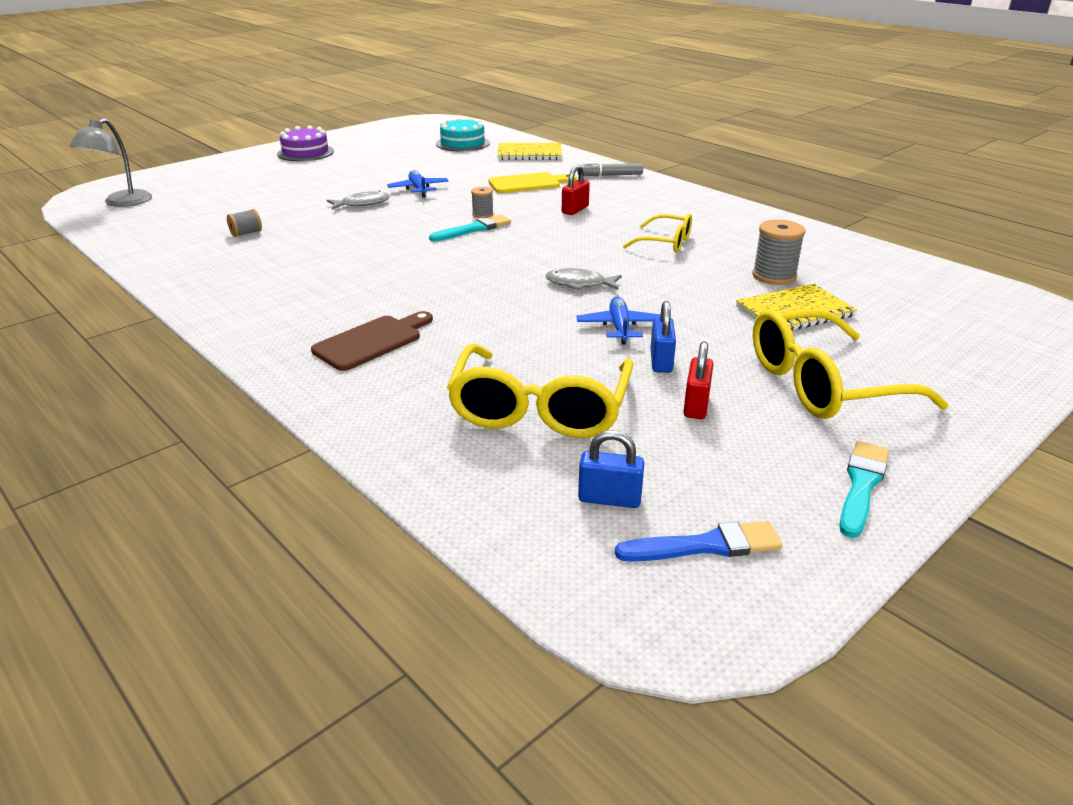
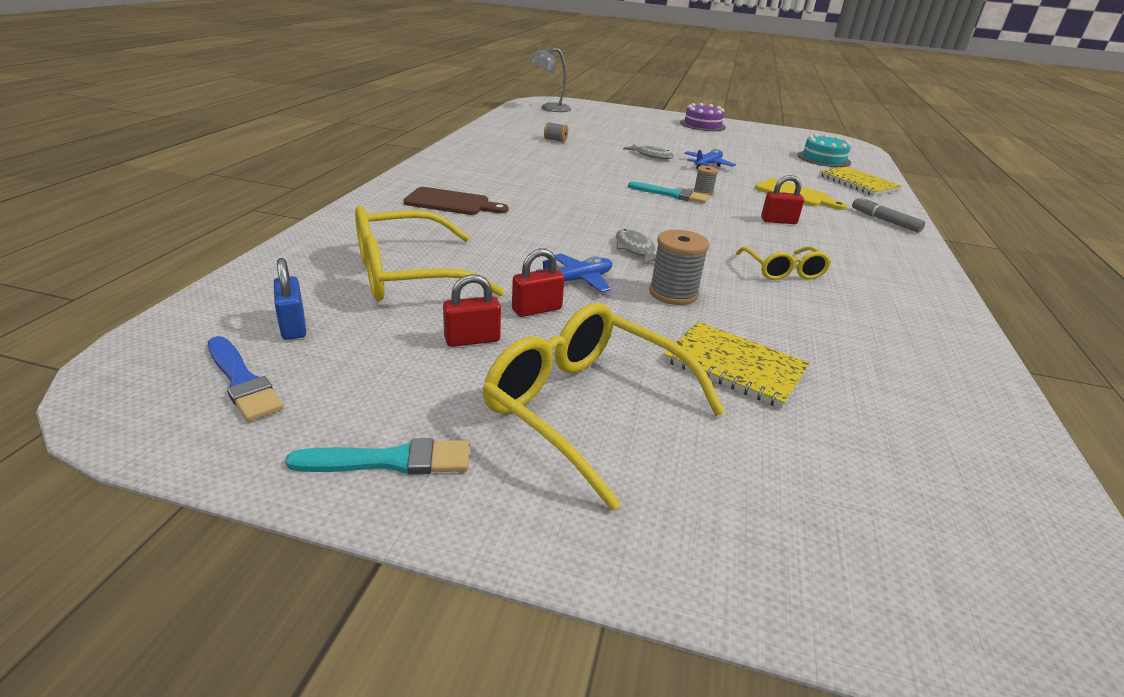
camera: 55 degrees right, 0 degrees up
(661, 361) = (537, 309): blue padlock -> red padlock
(774, 276) = (804, 341): grey spool -> grey spool (673, 293)

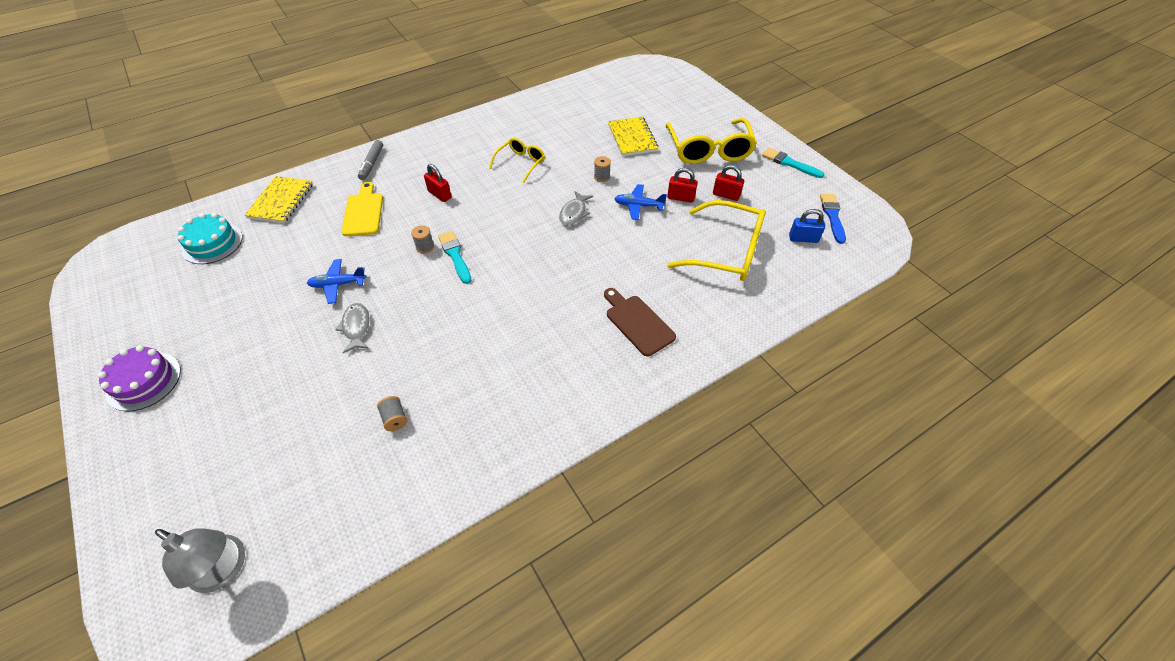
camera: 135 degrees left, 20 degrees up
(293, 326) = (803, 238): blue padlock -> blue padlock turned 75 degrees clockwise
(673, 293) = (602, 177): grey spool -> grey spool, size x0.58

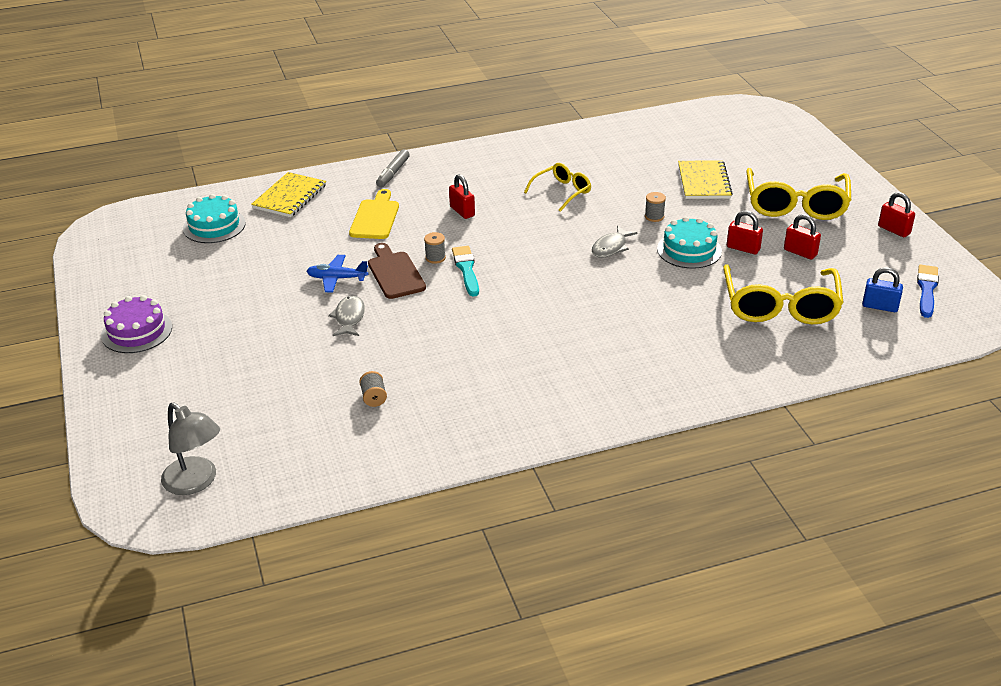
camera: 15 degrees right, 15 degrees down
(637, 322) = (652, 356): brown cutting board -> brown cutting board (395, 273)
(638, 206) = (689, 250): blue plane -> turquoise cake
(727, 251) = (780, 306): yellow glasses -> yellow glasses turned 60 degrees clockwise
(789, 163) = (894, 230): turquoise brush -> red padlock

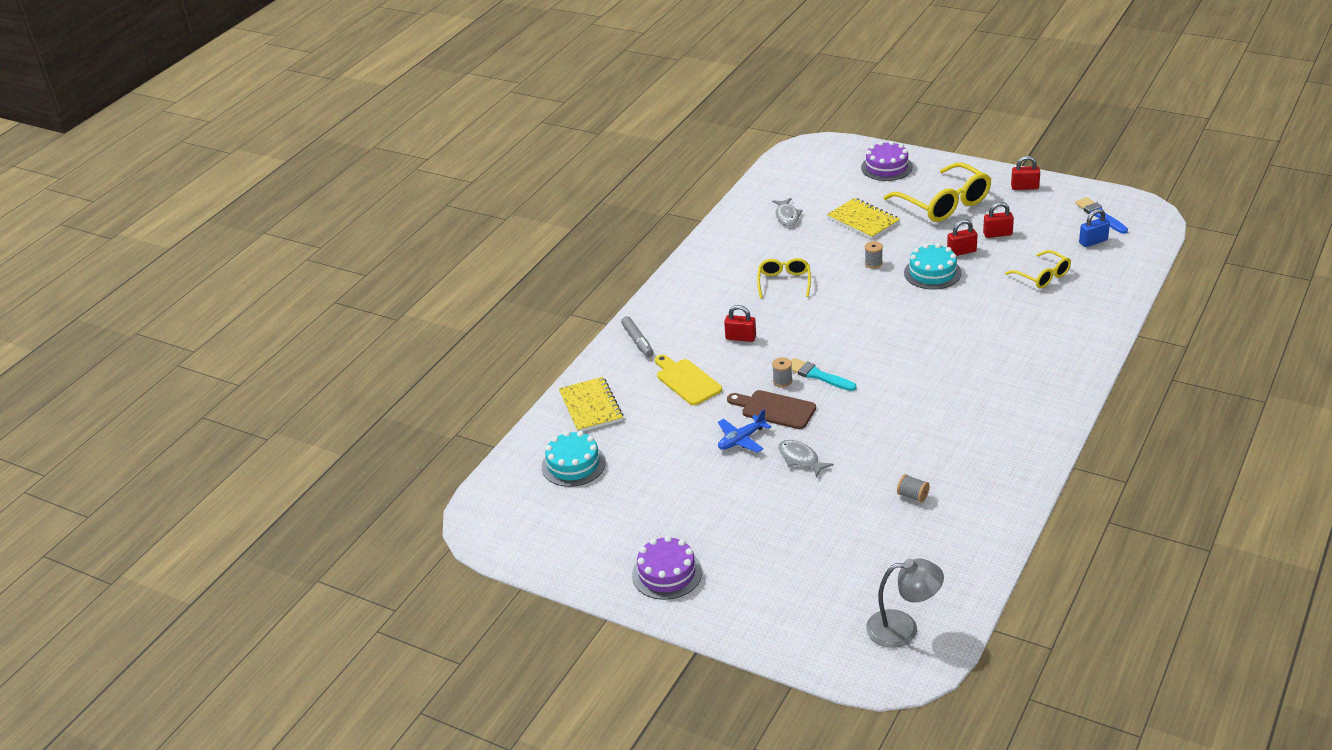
camera: 40 degrees left, 0 degrees up
(611, 247) = (882, 301): grey fish -> grey fish (787, 216)
(780, 306) = (1043, 276): yellow glasses -> yellow glasses, size x0.56
(796, 153) = (886, 167): none -> purple cake

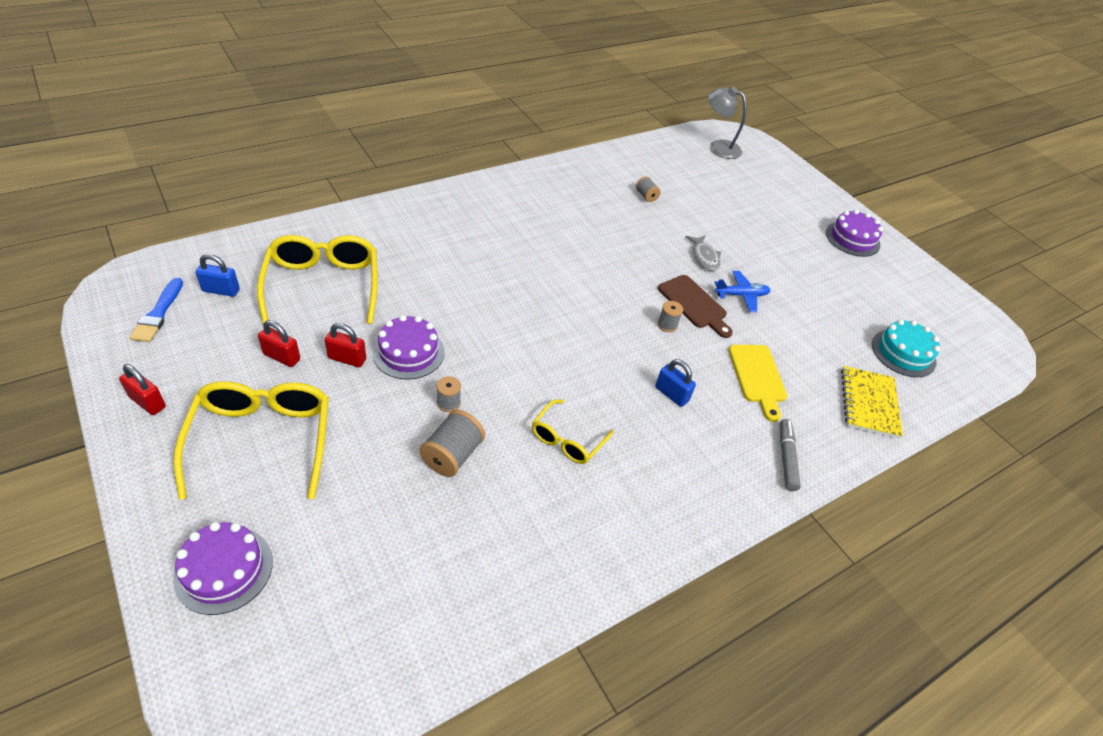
camera: 160 degrees left, 10 degrees up
(740, 338) = (671, 394): red padlock -> blue padlock
(787, 216) = (460, 559): grey fish -> none
(817, 375) = (631, 312): turquoise brush -> none
(840, 245) = (452, 455): none -> grey spool
(863, 220) = (381, 479): yellow notebook -> none
(932, 273) = (408, 352): turquoise cake -> purple cake
(1043, 276) = (323, 285): yellow glasses -> yellow glasses, size x1.77

